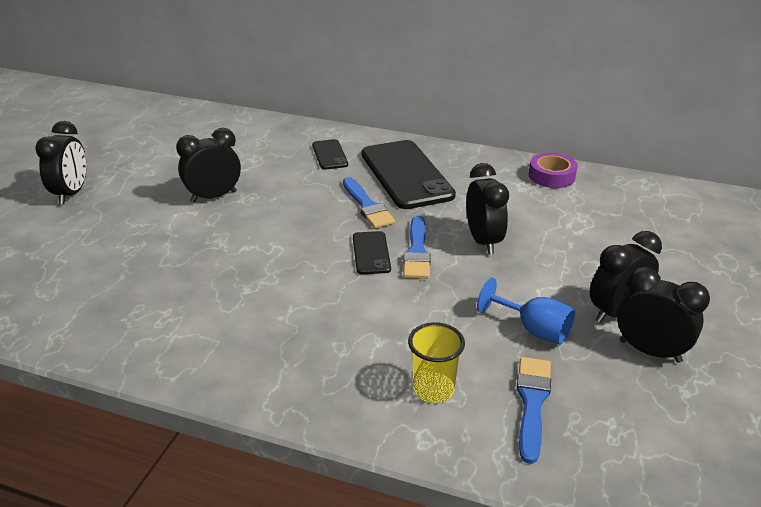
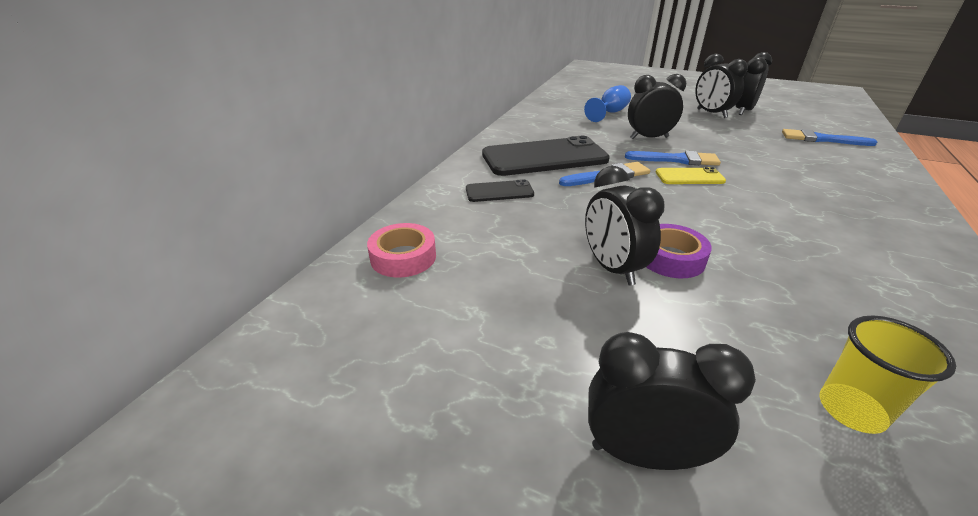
camera: 85 degrees left, 0 degrees up
(238, 128) = (403, 257): none -> pink tape
(371, 253) = (689, 177): black phone -> yellow phone
(433, 389) = (842, 163): yellow cup -> yellow cup (851, 410)
(533, 330) = (748, 133): blue goblet -> blue goblet (609, 113)
(551, 176) = (544, 112): purple tape -> purple tape (670, 258)

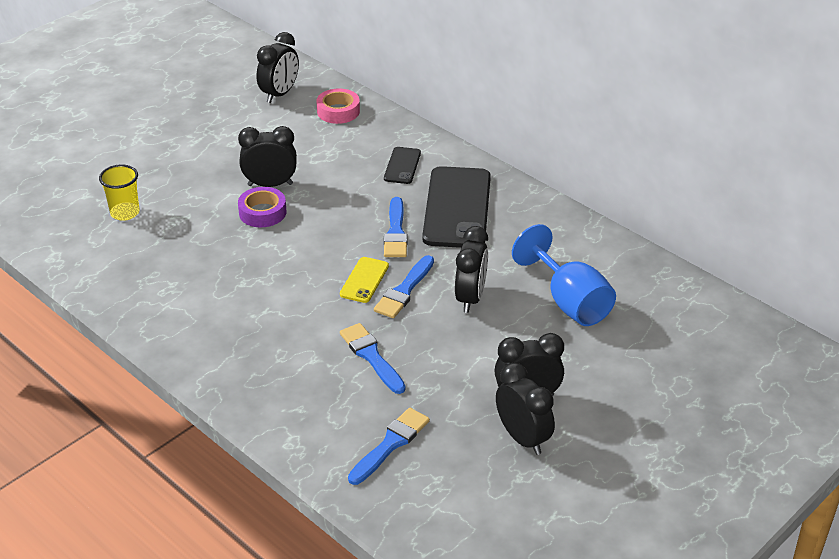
camera: 110 degrees right, 5 degrees up
(609, 113) = (569, 302): blue goblet -> blue goblet, size x1.53
(643, 454) = (157, 149): black clock -> black clock (279, 94)
(764, 158) = (371, 356): none -> blue brush

